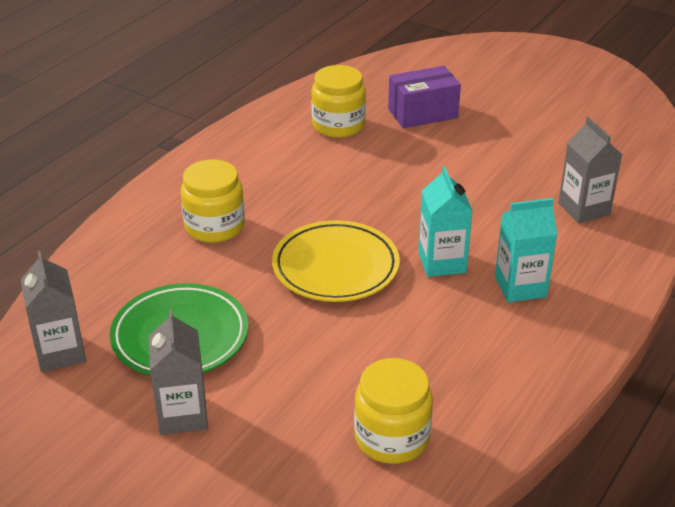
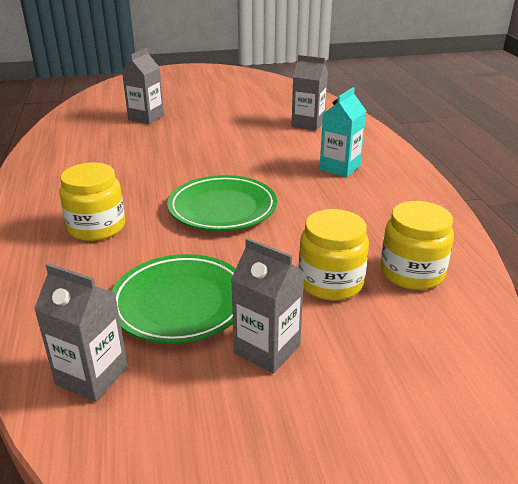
camera: 45 degrees left, 5 degrees down
(335, 267) = (222, 208): yellow plate -> green plate
(338, 125) = (99, 141): yellow jar -> yellow jar (330, 282)
(422, 113) = (146, 117): purple box -> grey carton
(442, 262) = (280, 177): turquoise carton -> none

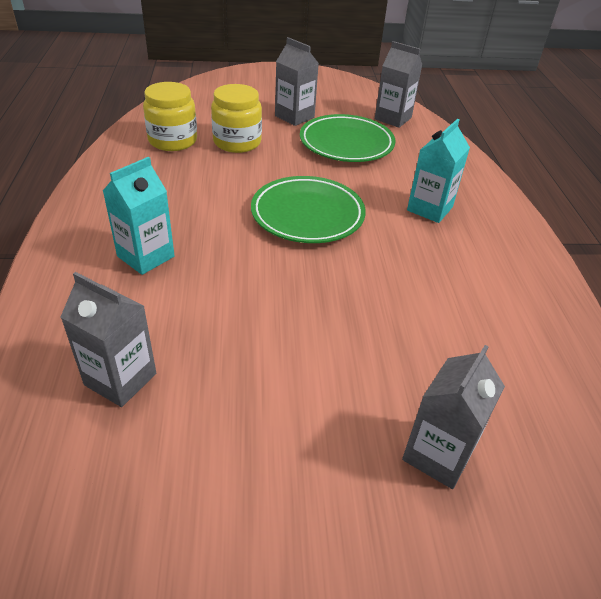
camera: 175 degrees left, 10 degrees up
(97, 227) = (429, 209): yellow jar -> turquoise carton

